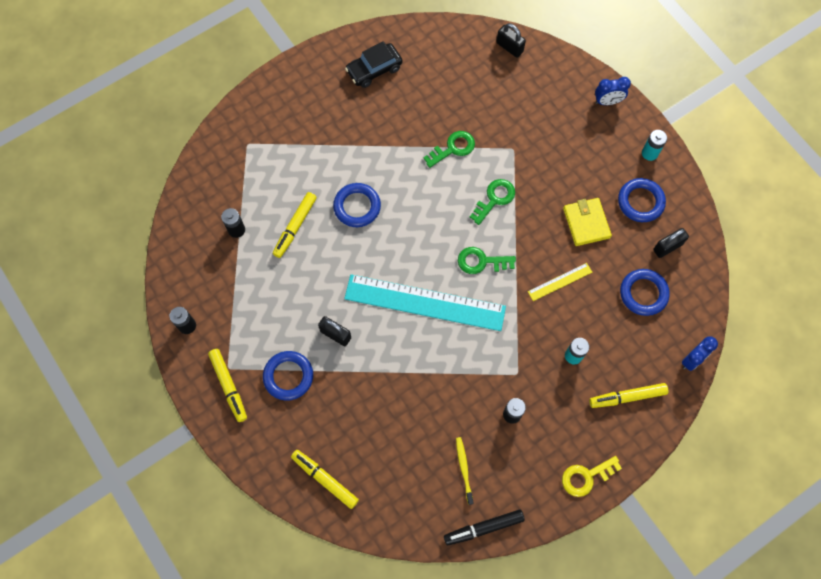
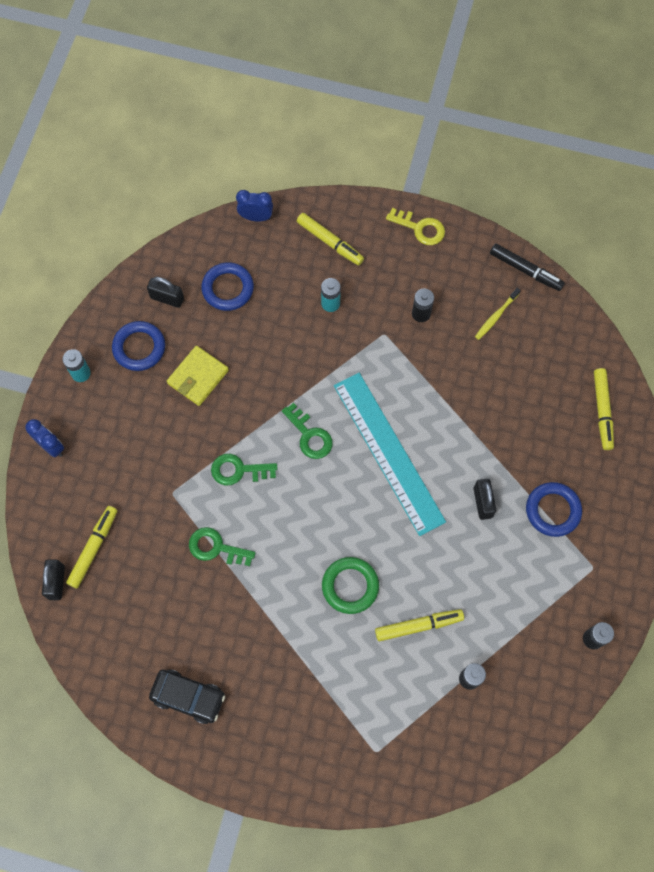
camera: 130 degrees left, 0 degrees up
(229, 386) = (606, 553): yellow marker -> yellow marker (93, 548)
(357, 207) = (350, 586): blue ring -> green ring
(560, 282) = (273, 359): yellow ruler -> none

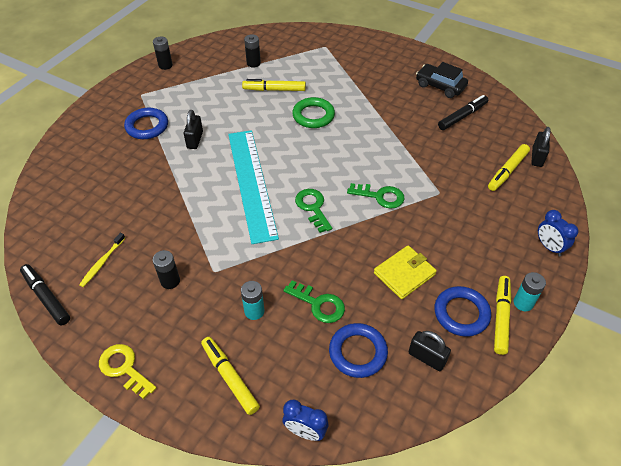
camera: 165 degrees left, 20 degrees down
(153, 637) = (462, 116): none -> black marker
(216, 548) = (408, 153): green key -> green key (318, 304)
(496, 316) = (102, 263): yellow toothbrush -> yellow toothbrush turned 150 degrees clockwise
(602, 410) = (65, 175): yellow marker -> yellow marker (500, 317)

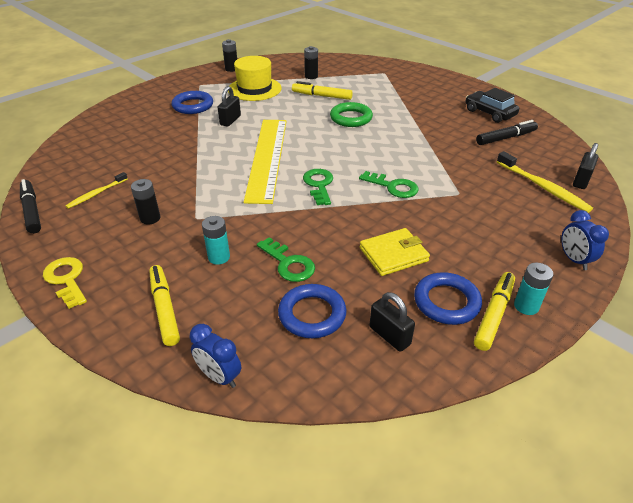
camera: 15 degrees right, 10 degrees down
(202, 91) = (254, 89): none -> yellow hat
(251, 183) = (267, 158): turquoise ruler -> yellow ruler
(507, 171) = (543, 187): yellow marker -> yellow toothbrush

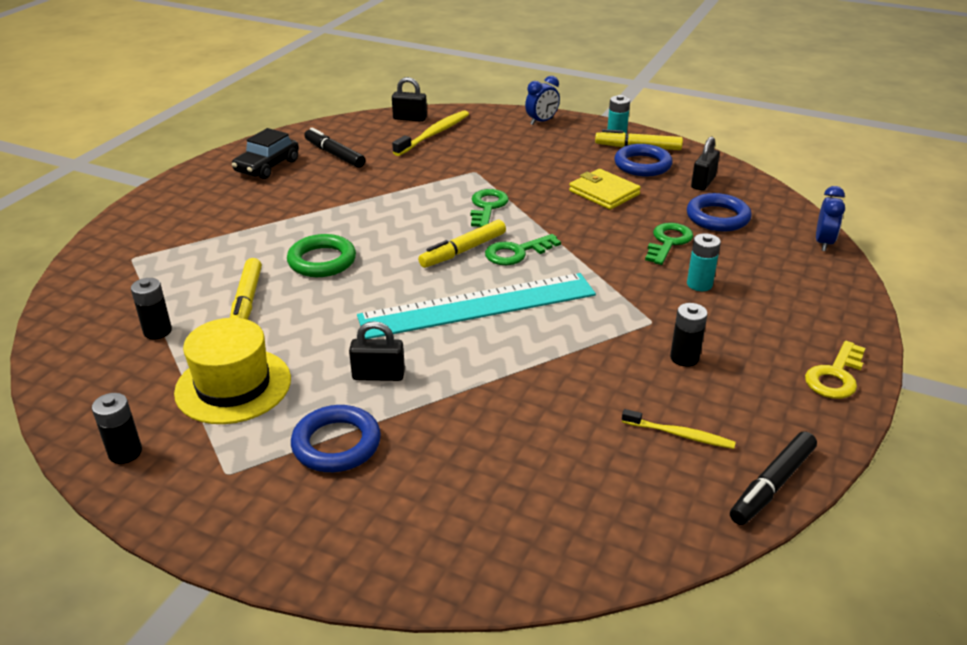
camera: 110 degrees left, 5 degrees down
(164, 309) = (796, 293): yellow marker -> yellow marker (463, 251)
(267, 158) = (478, 306): yellow ruler -> turquoise ruler

